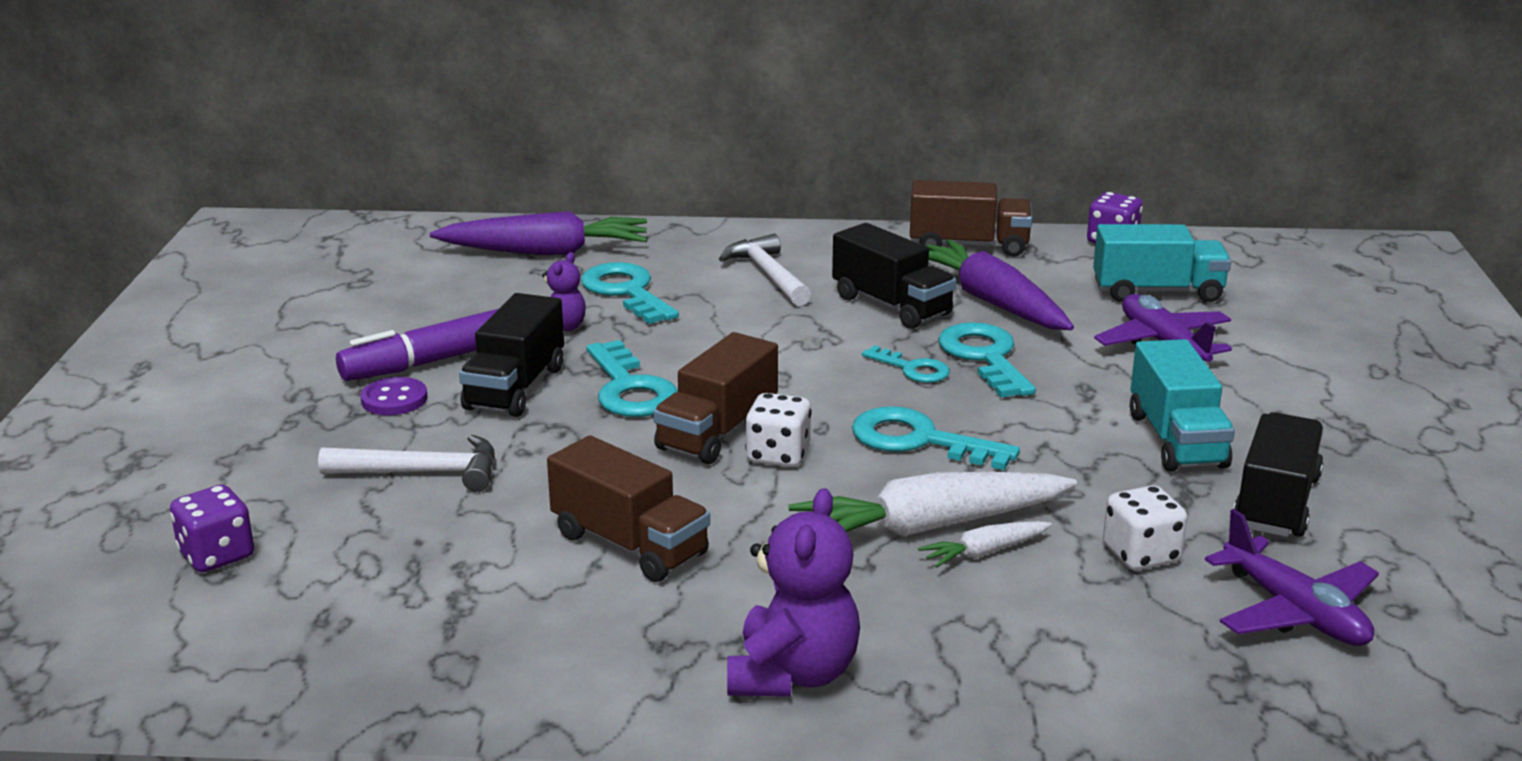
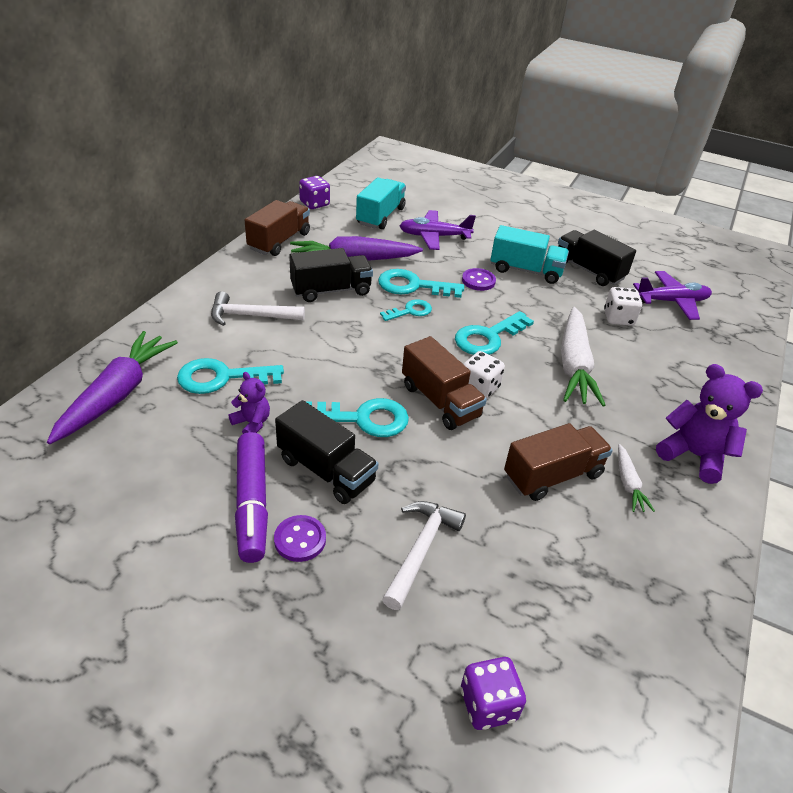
camera: 70 degrees left, 15 degrees up
(984, 552) = (602, 358): white carrot -> white carrot (628, 484)
(1076, 404) = (478, 281): none -> purple button

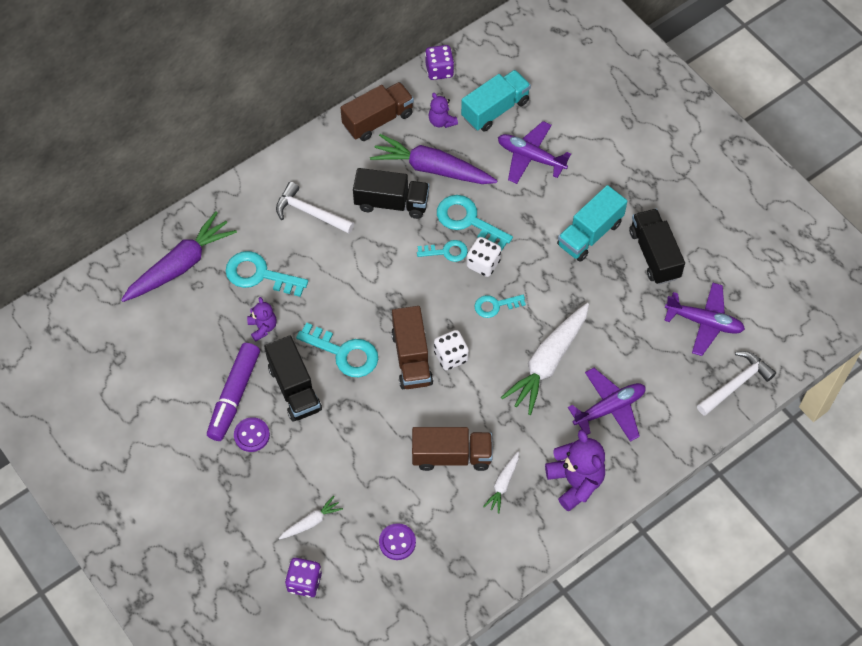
camera: 30 degrees right, 20 degrees up
(339, 231) = (441, 121): none -> purple teddy bear
(421, 549) = (324, 473): white hammer -> white hammer (736, 383)
(443, 615) = (311, 522): none -> white carrot
(478, 281) = (533, 233): purple button -> purple button (397, 542)
(488, 337) = (495, 306): turquoise key -> turquoise key, size x0.61
(526, 270) = (590, 234): turquoise truck -> turquoise truck turned 90 degrees clockwise
(618, 318) = (632, 324): white dice -> white dice (483, 264)
(661, 383) = (609, 408): none -> purple plane

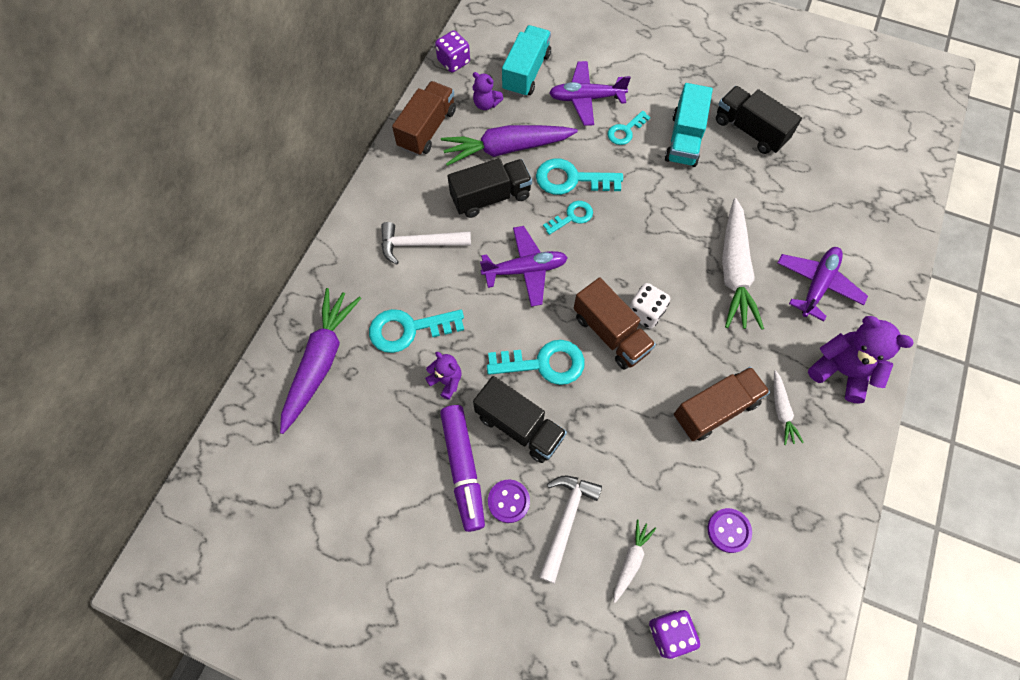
camera: 30 degrees left, 5 degrees up
(483, 264) = (612, 211): white dice -> none
(495, 306) = (650, 244): turquoise key -> turquoise key (625, 131)
(704, 322) = (833, 167): purple plane -> purple plane (525, 270)
(736, 383) = (900, 206): white hammer -> white hammer (566, 520)

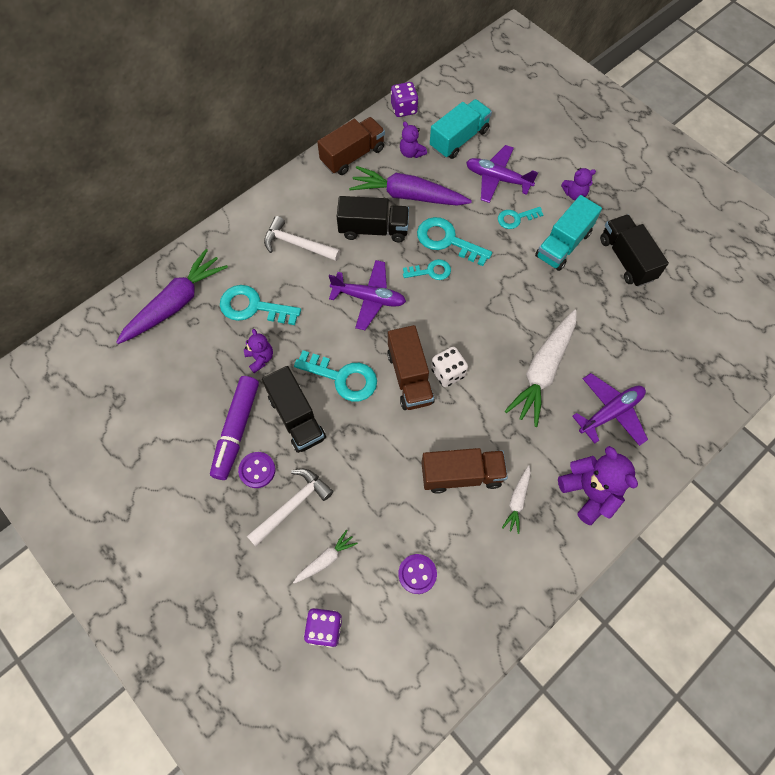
camera: 25 degrees right, 0 degrees up
(667, 86) = (574, 194): none -> purple teddy bear

